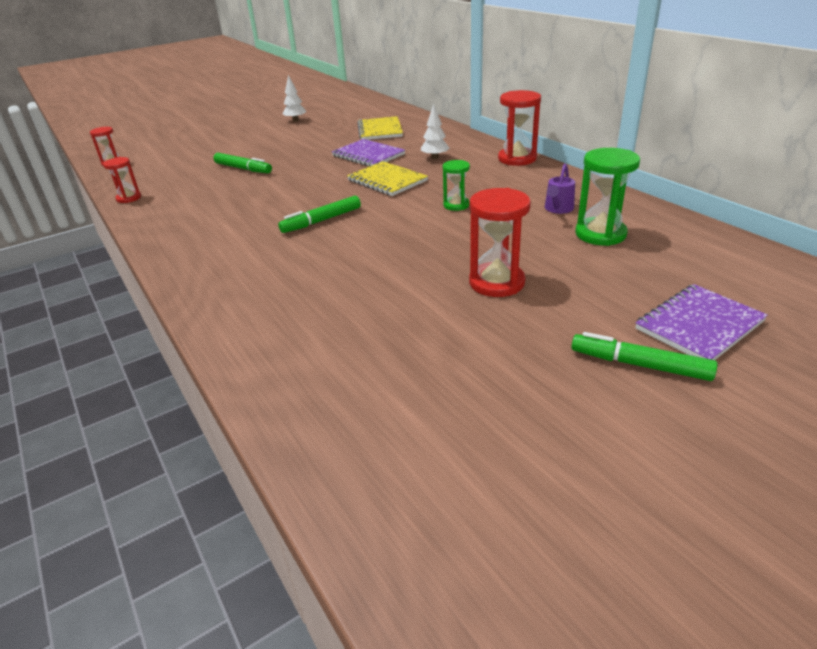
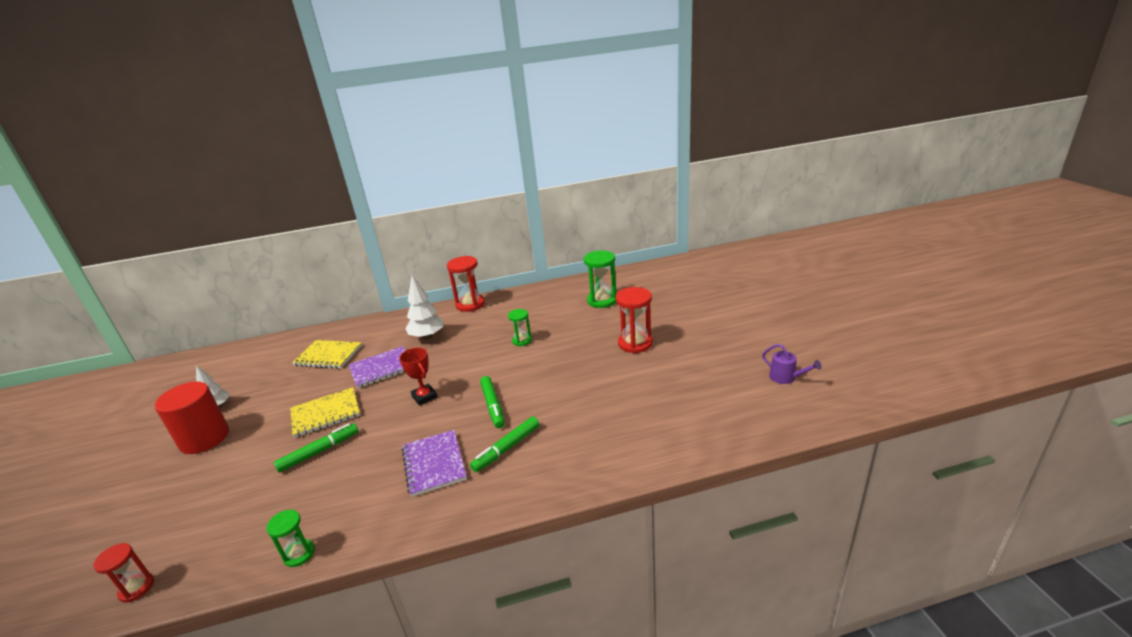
camera: 70 degrees left, 5 degrees down
(129, 198) = (299, 554): red hourglass -> green hourglass
(257, 129) = (204, 438): none -> red cylinder
(328, 185) = (424, 397): none -> red trophy
(387, 180) = (448, 365): yellow notebook -> yellow notebook (325, 413)
(435, 157) = (427, 337): white tree -> white tree, size x1.54
(558, 209) = (560, 306): purple watering can -> purple watering can (786, 378)
(639, 364) = (728, 320): green marker -> green marker (506, 448)
(699, 325) = (703, 298): purple notebook -> purple notebook (434, 464)

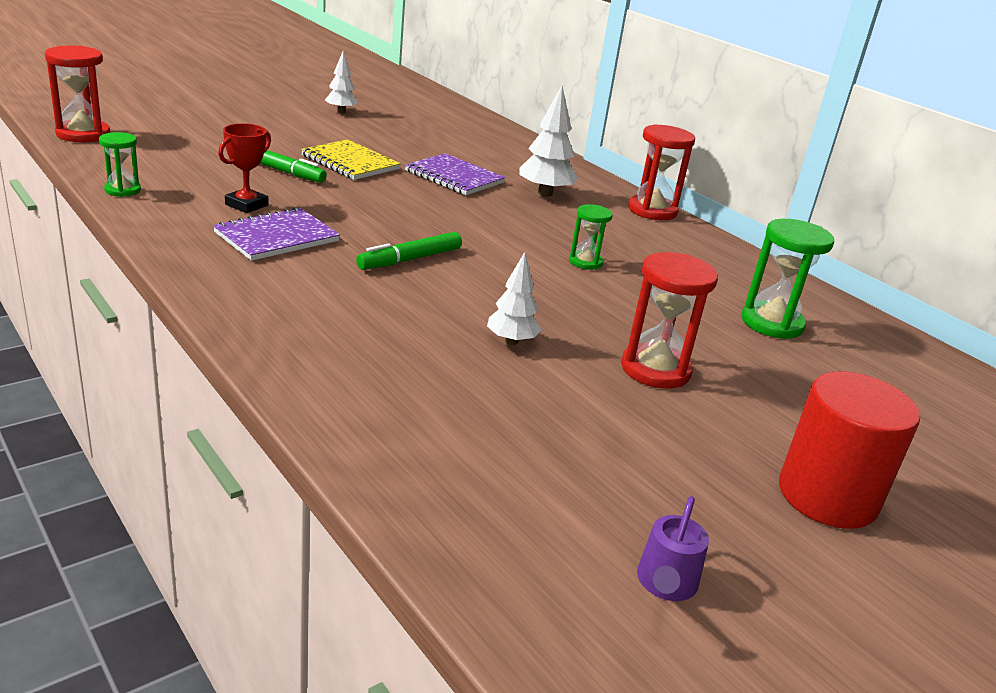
camera: 60 degrees right, 0 degrees up
(136, 588) = (83, 134): red hourglass -> red hourglass, size x1.68
(204, 438) = (288, 117): red cylinder -> red cylinder (827, 496)
(328, 356) = (463, 144): yellow notebook -> none
(424, 397) = (408, 211): red trophy -> red trophy (246, 205)
(506, 448) = (320, 281): green marker -> none
(599, 383) = (511, 341): none -> white tree

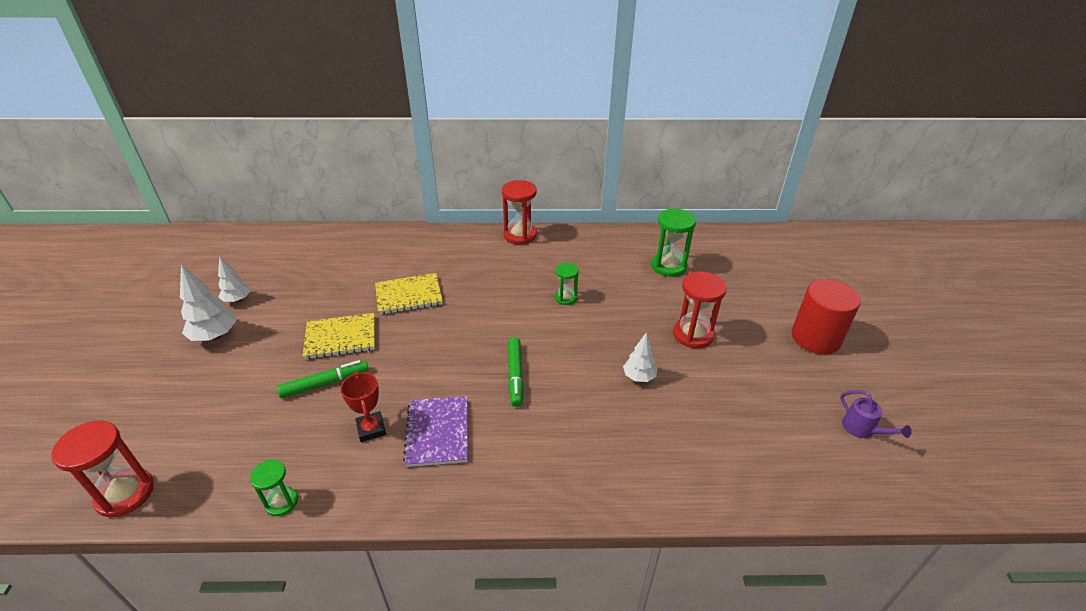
camera: 50 degrees left, 10 degrees up
(454, 177) = (409, 295): purple notebook -> yellow notebook
(545, 193) = (465, 266): white tree -> white tree (215, 336)

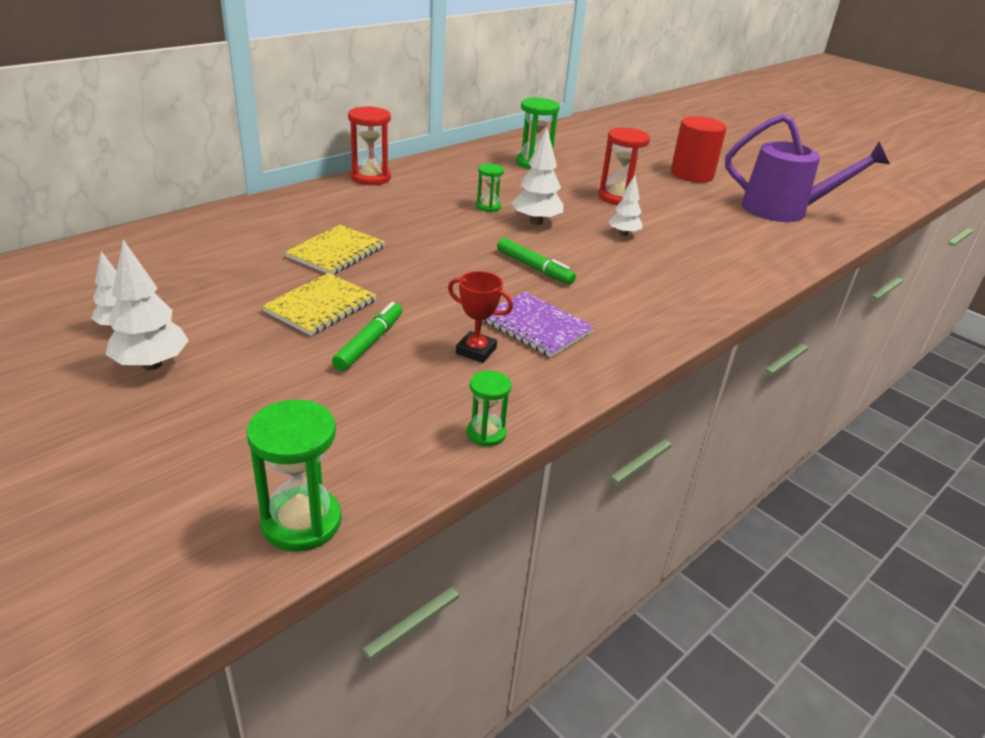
camera: 45 degrees left, 5 degrees down
(125, 494) = (301, 522): red hourglass -> green hourglass
(582, 329) = (536, 222): none -> white tree
(862, 429) = (784, 210): purple watering can -> purple watering can, size x2.46

